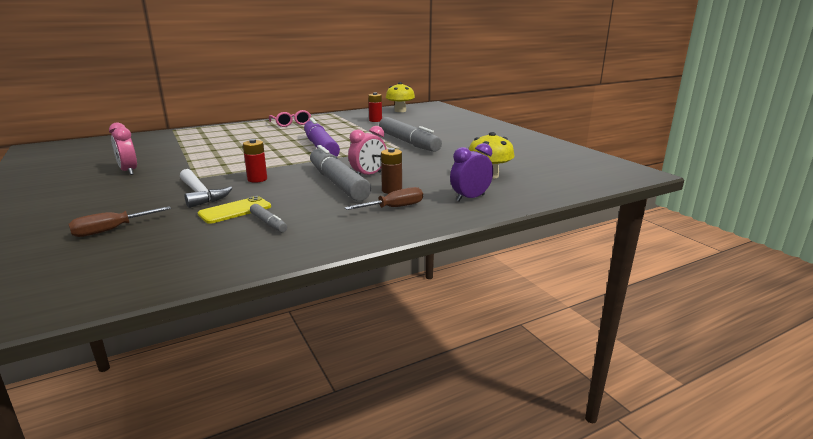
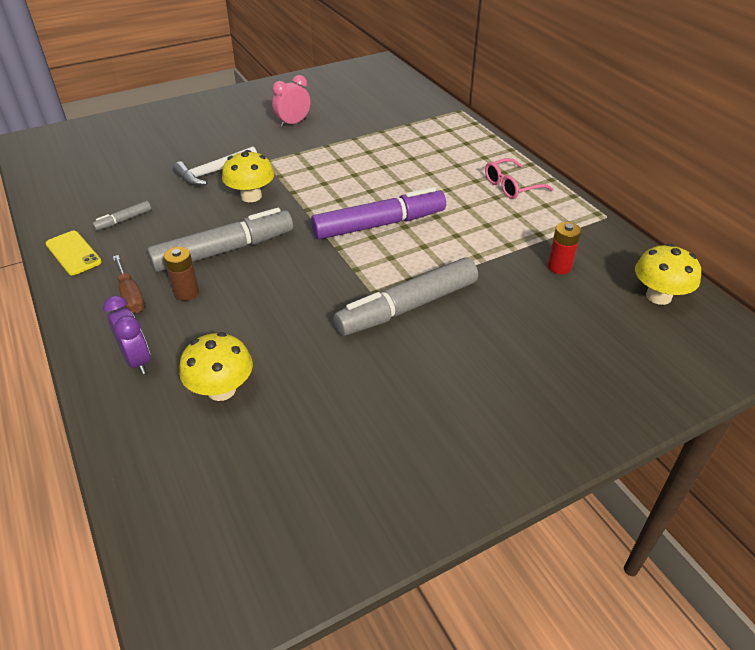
camera: 90 degrees right, 20 degrees up
(111, 230) = (143, 151): brown screwdriver -> none
(235, 210) = (163, 198): yellow phone -> yellow phone (73, 253)
(257, 179) = (251, 196): red battery -> yellow mushroom
(368, 175) = (249, 272): pink clock -> none

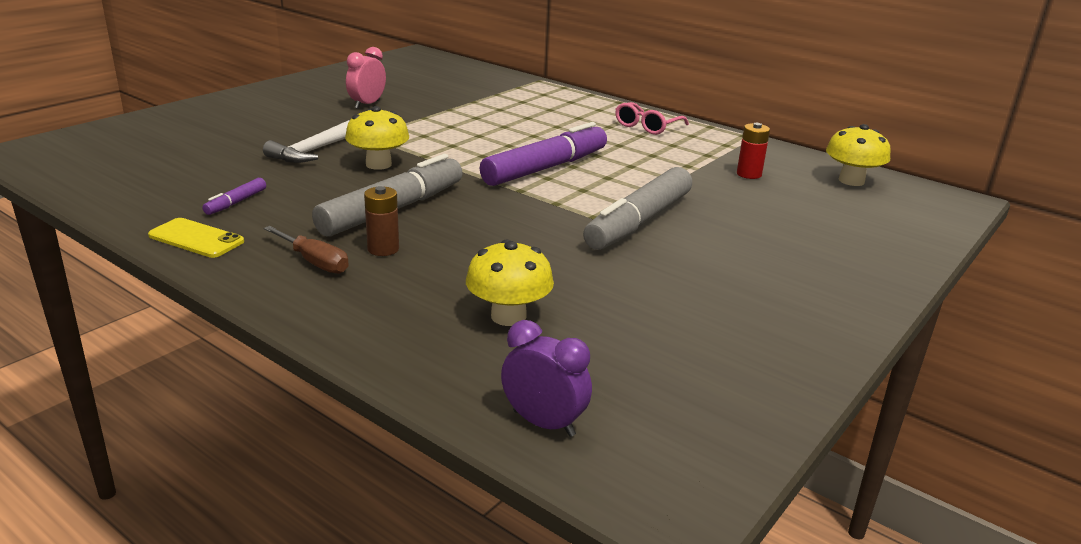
camera: 25 degrees left, 15 degrees down
(123, 220) = (236, 202): grey marker -> purple marker
(137, 360) = (381, 312): purple clock -> purple clock (543, 423)

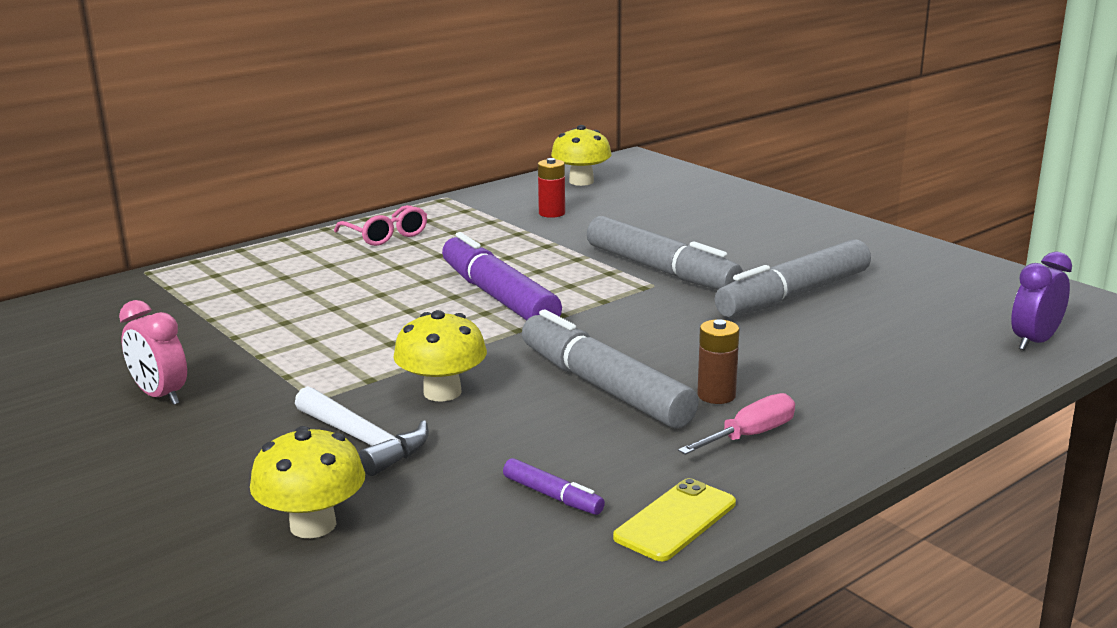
camera: 75 degrees left, 5 degrees down
(314, 262) = (750, 435): brown screwdriver -> pink screwdriver
(508, 316) = (865, 342): yellow mushroom -> yellow mushroom (313, 525)
(610, 282) = (794, 295): none -> grey marker

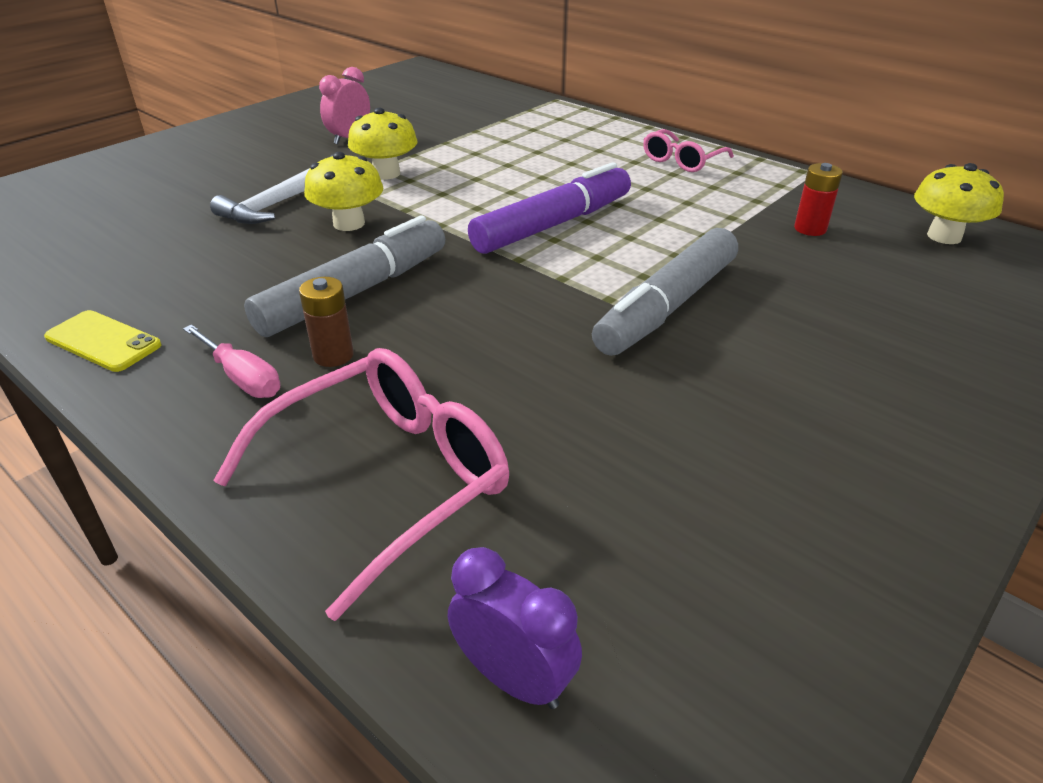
camera: 80 degrees right, 15 degrees up
(313, 525) = (161, 207): yellow mushroom -> yellow mushroom (386, 173)
(552, 496) = (165, 284): purple marker -> none
(794, 295) = (625, 409): grey marker -> none
(882, 374) = (385, 481): none -> pink glasses

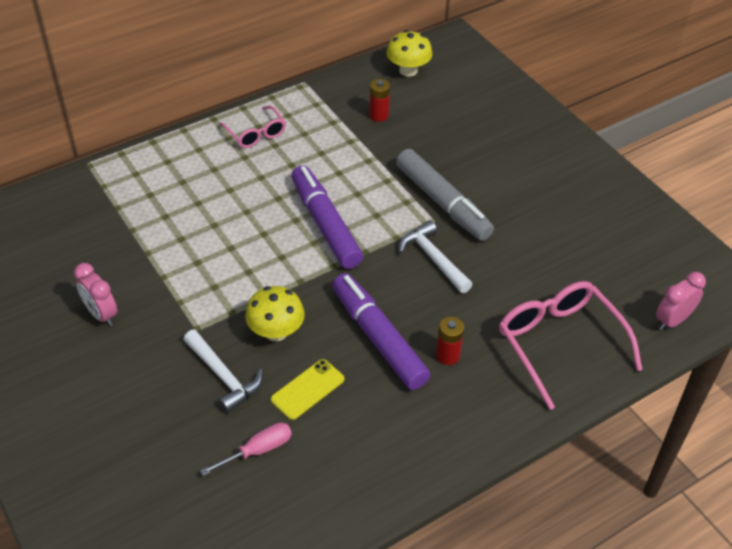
camera: 75 degrees left, 10 degrees up
(103, 341) = (396, 474): yellow phone -> yellow phone (307, 389)
(242, 378) = (458, 400): pink screwdriver -> pink screwdriver (258, 450)
(333, 355) = (447, 355): brown battery -> red battery
(355, 292) = (378, 338): grey marker -> purple marker
(386, 173) = (194, 299): yellow mushroom -> none
(514, 678) = (672, 320): purple clock -> pink clock
(536, 314) = (433, 258): none -> white hammer

